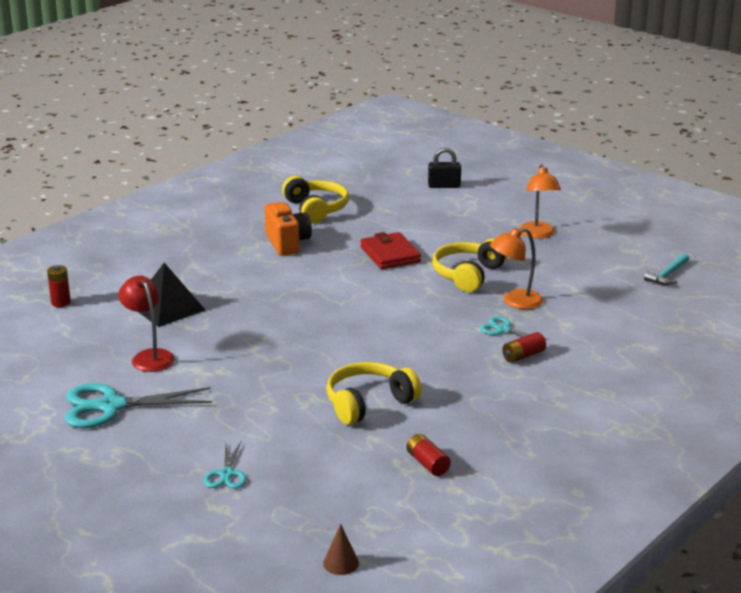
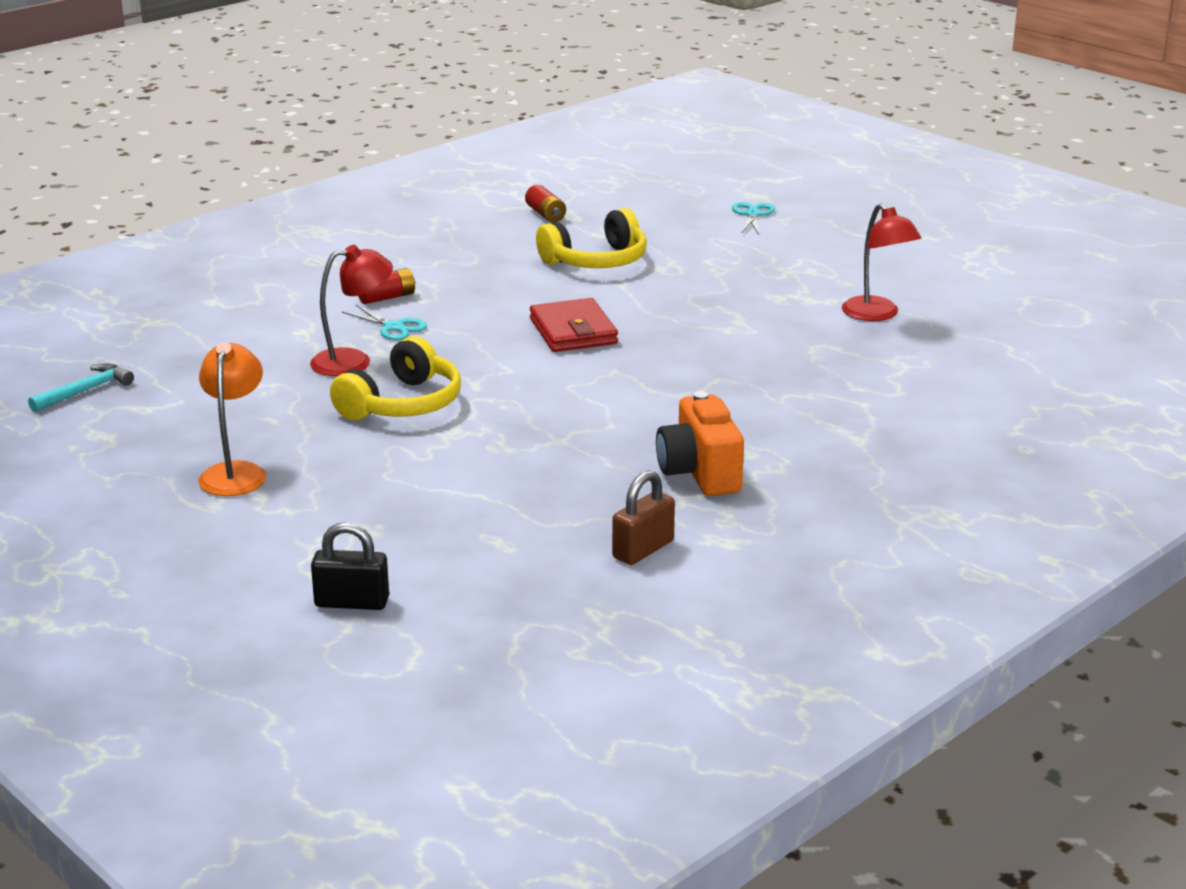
camera: 175 degrees left, 0 degrees up
(61, 303) = (1045, 387): red battery -> none
(111, 406) = (900, 268): turquoise scissors -> none
(167, 308) = (876, 373): black pyramid -> none
(316, 209) = (643, 549): yellow headphones -> brown padlock
(341, 563) = (642, 163): brown cone -> none
(390, 255) = (519, 444): red wallet -> red wallet (573, 331)
(515, 302) = (353, 361): orange lamp -> red lamp

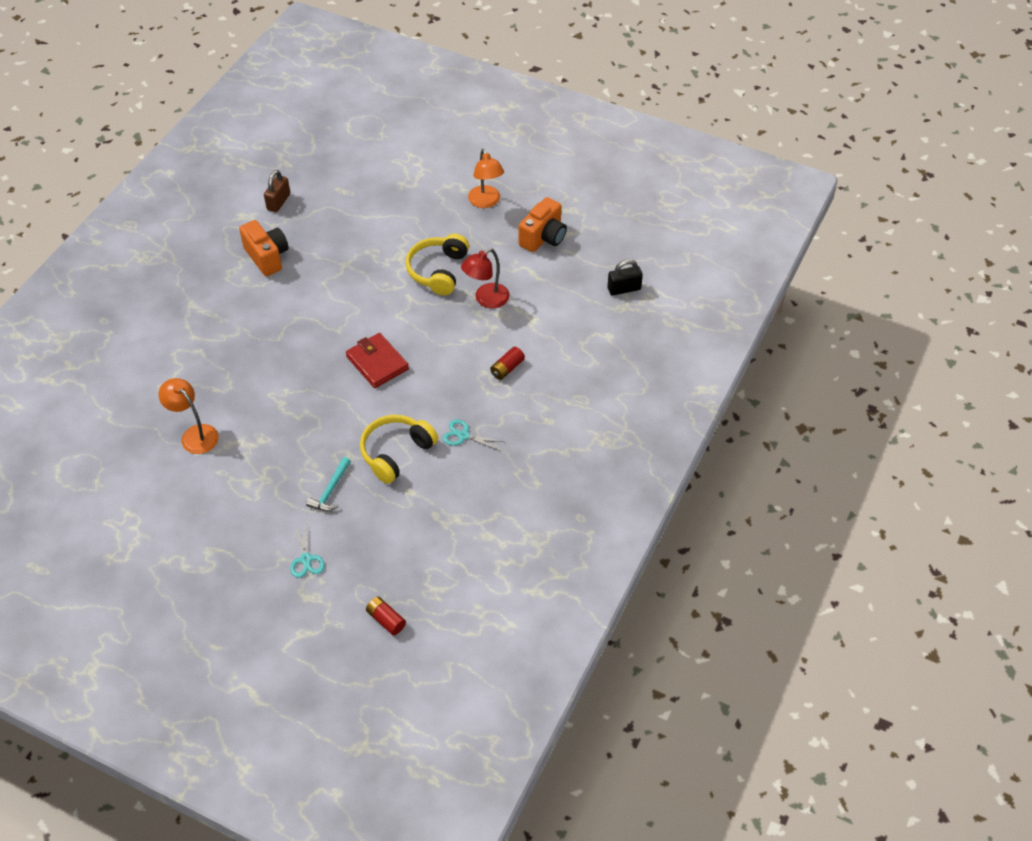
camera: 160 degrees right, 25 degrees up
(85, 391) = (606, 238): turquoise hammer -> turquoise hammer (330, 490)
(187, 410) = (543, 238): none -> orange camera
(352, 602) = (387, 145): black padlock -> black padlock (624, 289)
(394, 327) = (484, 338): turquoise scissors -> turquoise scissors (463, 436)
(545, 214) = (460, 512): red battery -> red battery (386, 620)
(877, 315) = (194, 434): red lamp -> orange lamp

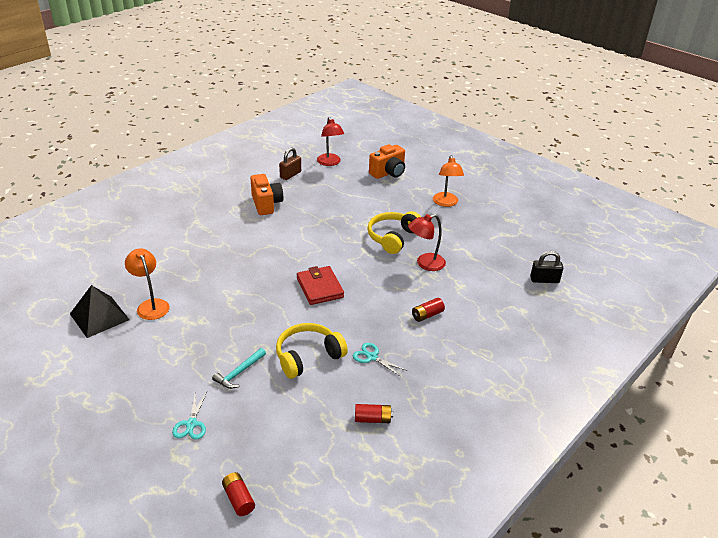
camera: 15 degrees right, 15 degrees down
(143, 464) = (99, 316): none -> black pyramid
(322, 169) = (330, 163): none -> red lamp
(486, 505) = (372, 419): none -> red battery
(543, 238) = (485, 233): orange camera -> orange camera (388, 173)

